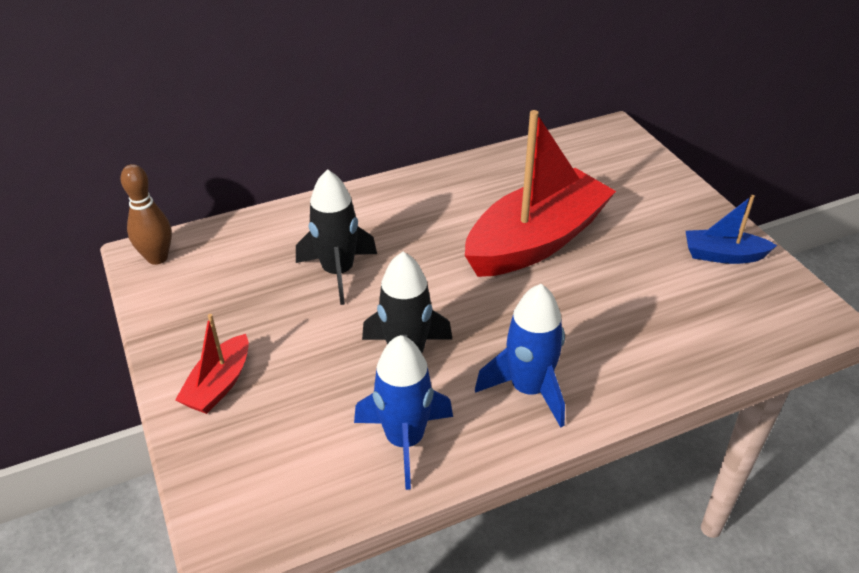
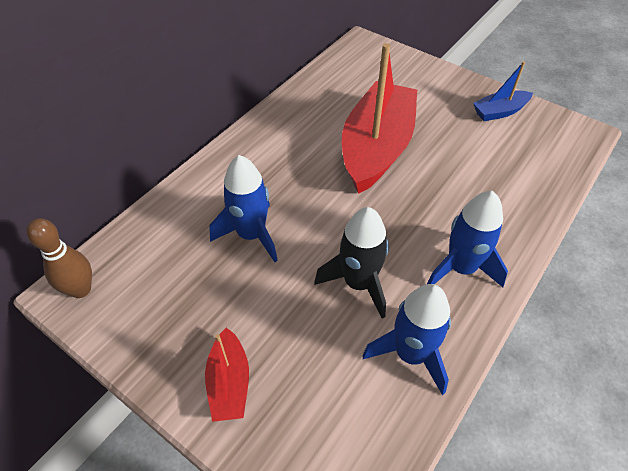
camera: 30 degrees left, 10 degrees up
(338, 272) = (251, 235): black rocket -> blue rocket

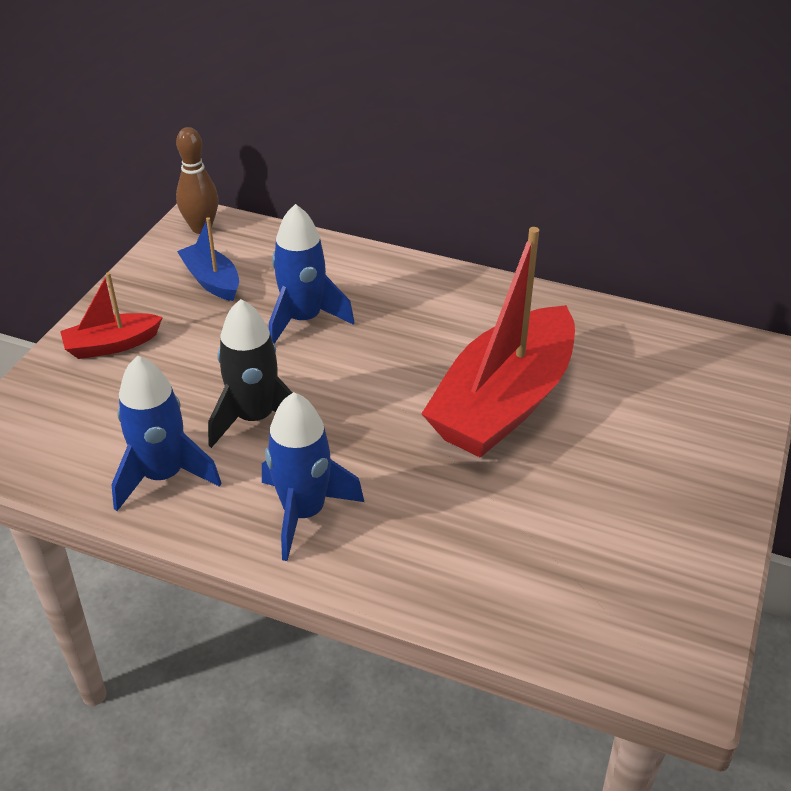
camera: 75 degrees right, 10 degrees down
(376, 148) = (503, 402): red boat -> red boat turned 120 degrees clockwise
(499, 112) = (673, 542): blue boat -> blue boat (212, 281)

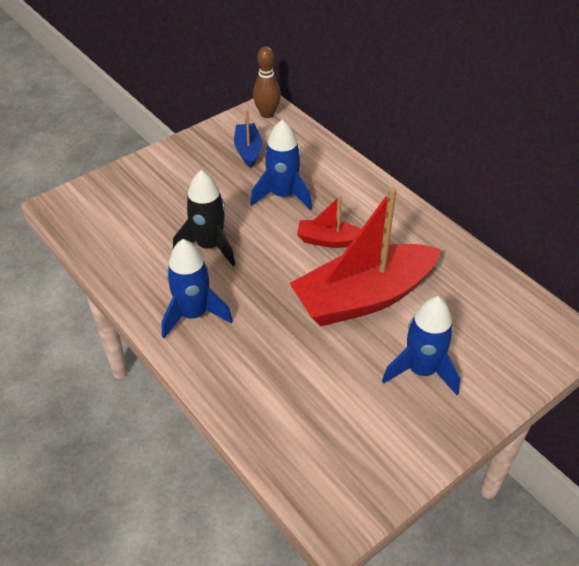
camera: 30 degrees right, 5 degrees up
(112, 345) = (165, 170): red boat -> red boat (329, 240)
(163, 475) = (136, 260): blue rocket -> blue rocket (421, 370)

